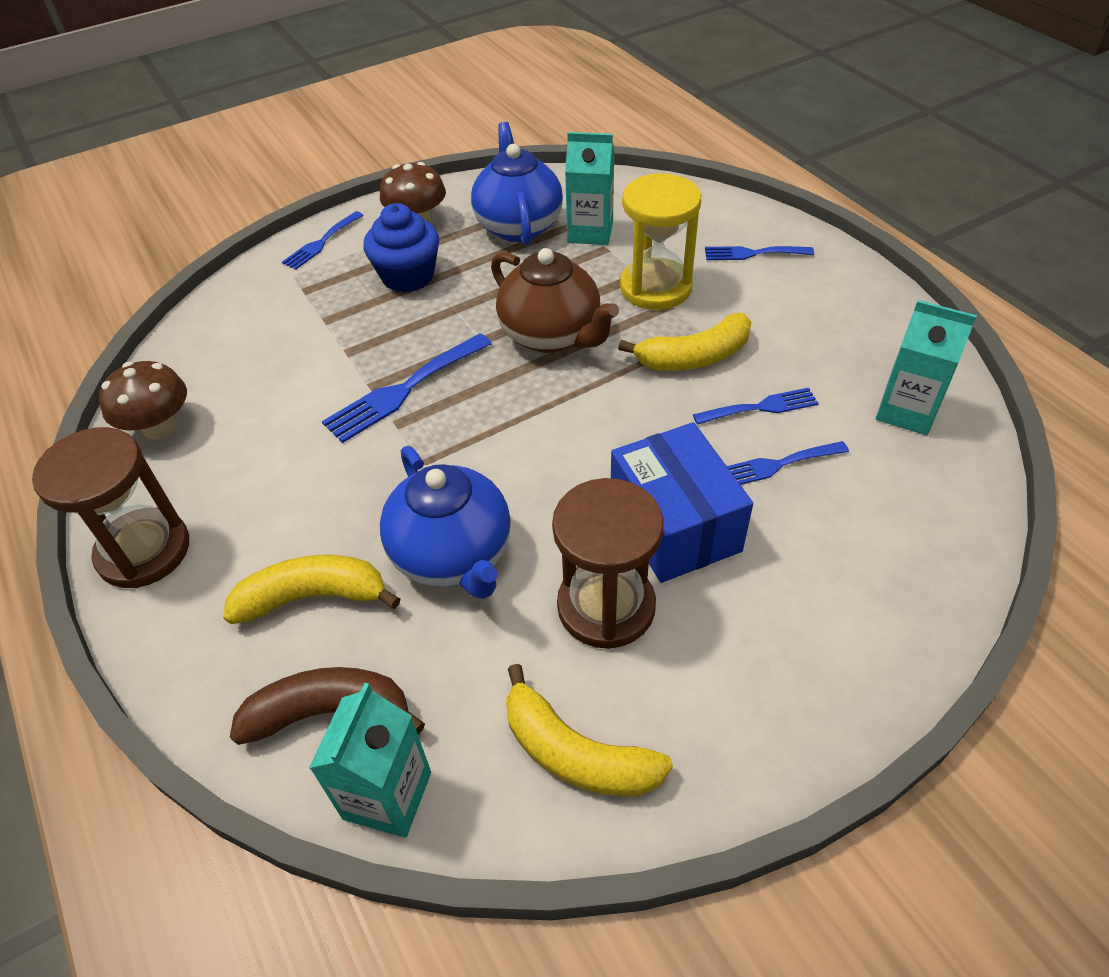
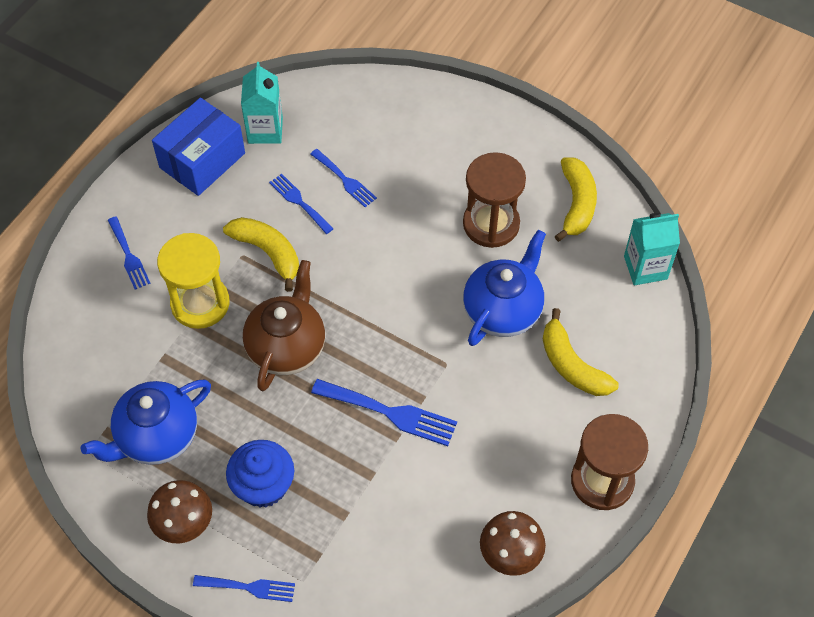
camera: 120 degrees left, 10 degrees up
(329, 713) = (626, 315): brown banana -> none
(590, 232) = (144, 378): turquoise carton -> none
(674, 525) = (418, 213): blue box -> blue box (202, 160)

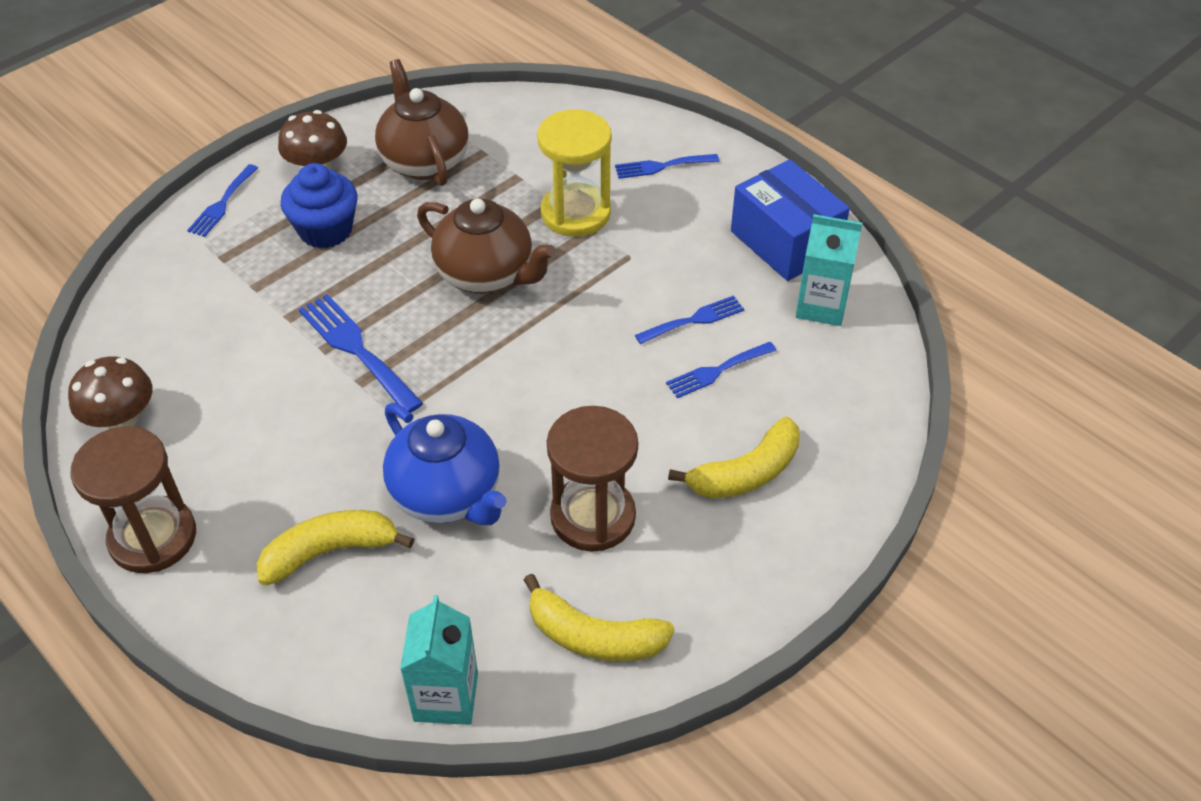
camera: 105 degrees right, 10 degrees down
(156, 437) = (424, 161): blue teapot -> brown teapot
(268, 253) = (625, 279): yellow banana -> yellow banana (746, 473)
(390, 413) = (356, 349): blue fork -> blue fork turned 105 degrees clockwise

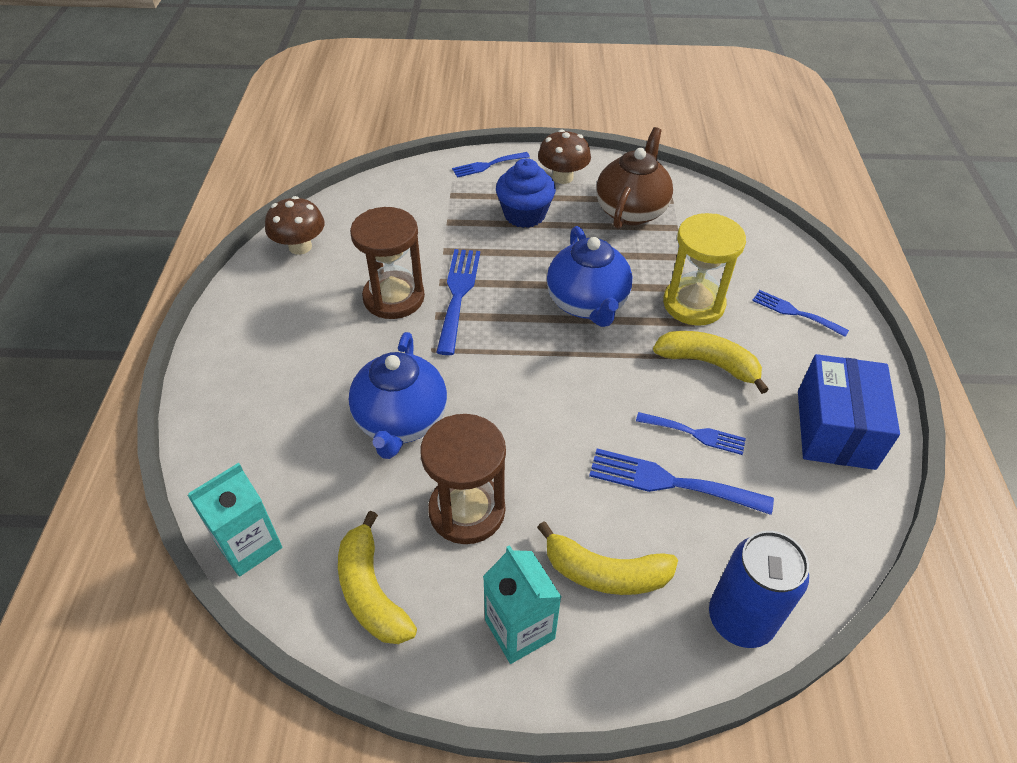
camera: 45 degrees right, 0 degrees up
(153, 537) = (236, 320): brown hourglass -> brown hourglass (394, 298)
(330, 551) = (302, 401): yellow banana -> yellow banana (708, 363)
(487, 275) = (587, 304): brown teapot -> blue teapot
(717, 371) = (670, 482): blue fork -> blue fork, size x1.57
(821, 306) = (811, 498): turquoise carton -> turquoise carton (519, 629)
(864, 427) = (740, 619): none -> blue can

